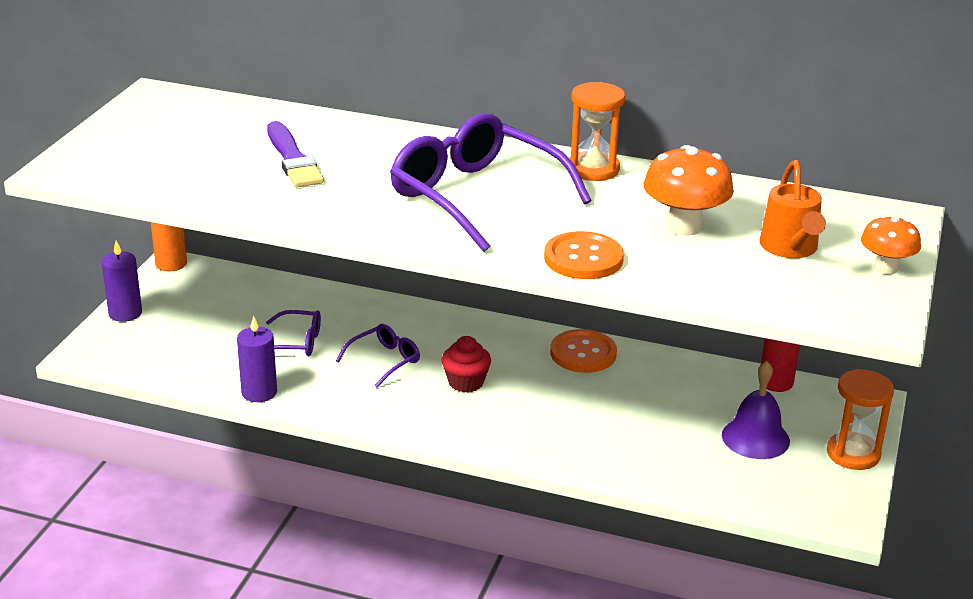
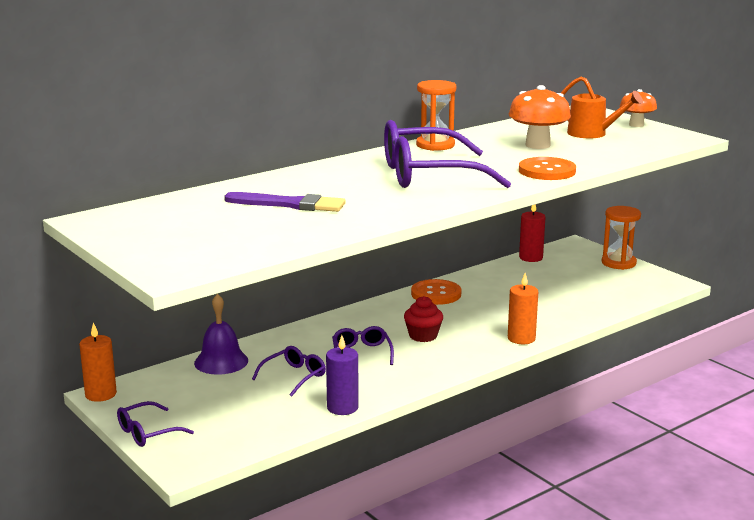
camera: 55 degrees left, 10 degrees down
(125, 313) = (147, 432): purple candle -> purple glasses
(531, 448) = (521, 338): none -> orange candle
(755, 438) = (578, 279): purple bell -> purple bell (221, 361)

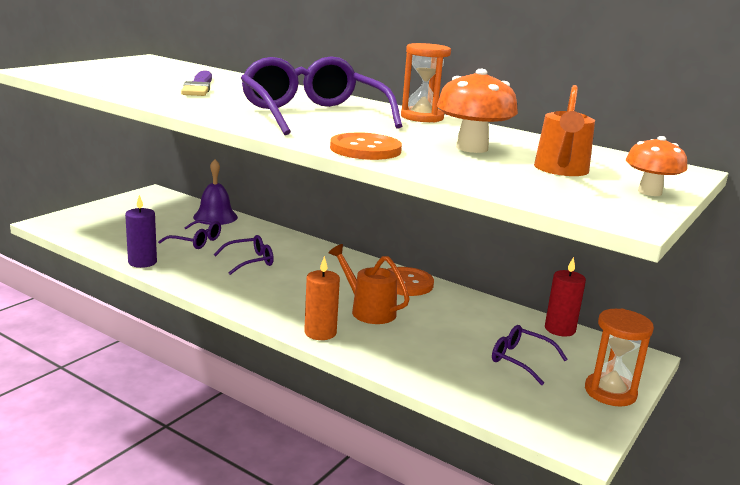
camera: 70 degrees right, 0 degrees up
(100, 394) = (153, 192): orange candle -> none
(147, 432) = (97, 208): purple glasses -> purple glasses (520, 360)
(423, 336) = (300, 284): red cupcake -> none
(484, 316) = (368, 310): none -> orange watering can

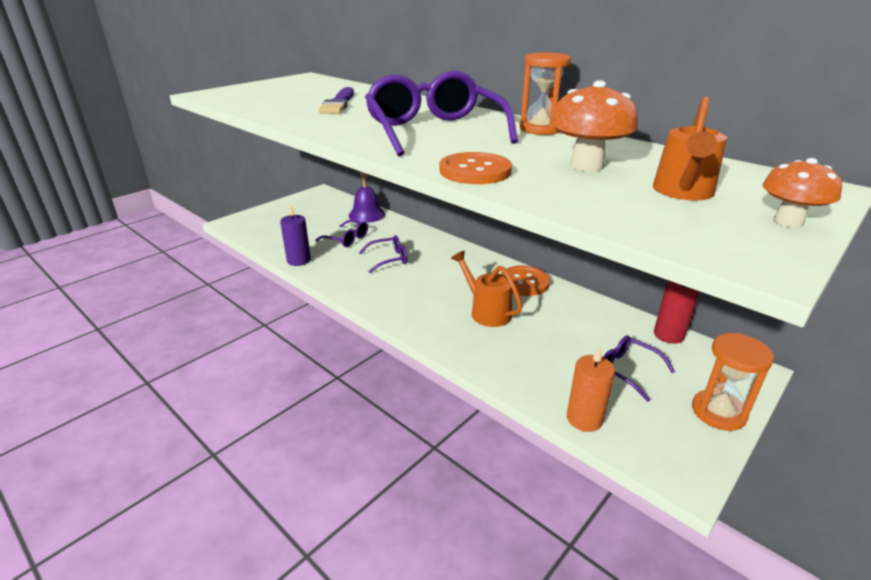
camera: 10 degrees right, 10 degrees up
(320, 332) = (440, 335): orange candle -> orange candle (584, 419)

